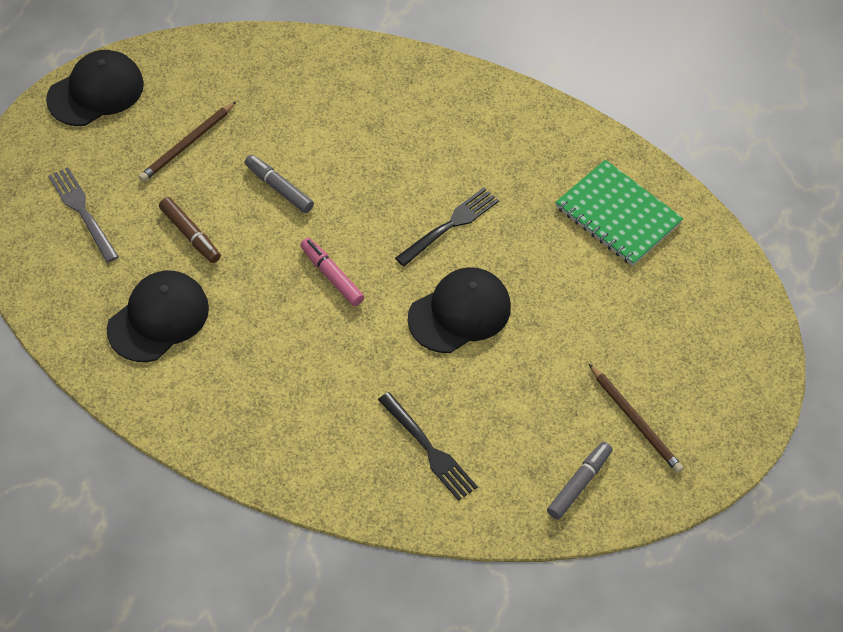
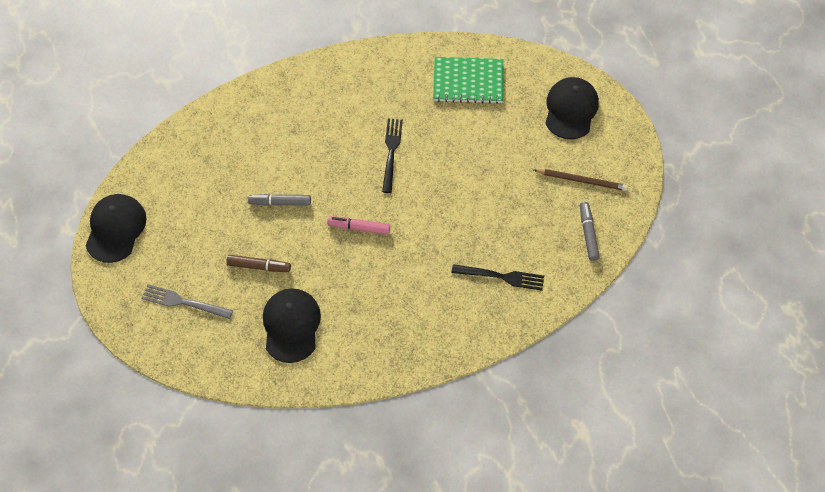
camera: 40 degrees left, 5 degrees up
(187, 144) = (202, 218): brown pencil -> none
(459, 312) = (443, 194): black cap -> black cap (571, 109)

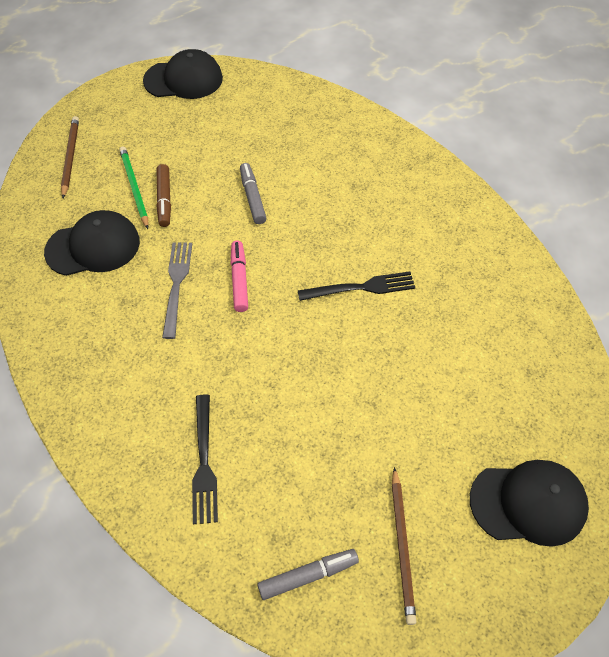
camera: 75 degrees right, 5 degrees down
(180, 334) = (70, 157): none -> brown pencil
(183, 302) = (108, 150): grey fork -> grey fork (176, 284)
(237, 287) = (134, 187): none -> green pencil
(468, 82) = (511, 350): green notebook -> none

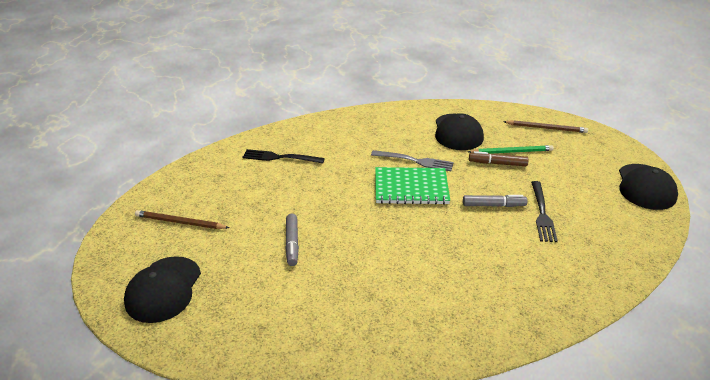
camera: 105 degrees right, 20 degrees down
(239, 279) = (411, 188): pink marker -> green notebook
(308, 576) = (191, 184): grey marker -> grey marker (292, 243)
(361, 287) = (383, 247): black fork -> black fork (542, 214)

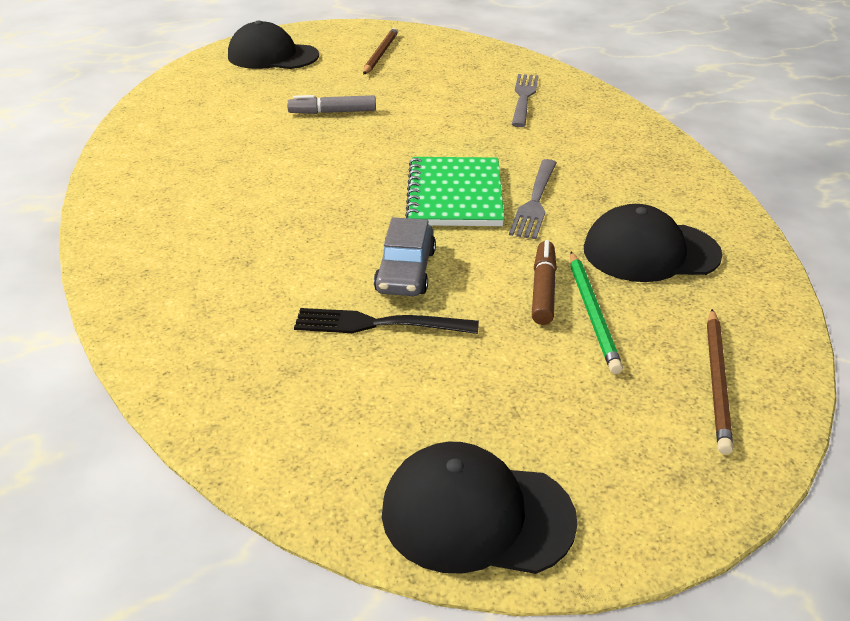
camera: 90 degrees right, 0 degrees up
(279, 157) = (523, 98): black fork -> grey fork
(494, 205) = (405, 271): grey marker -> grey car

